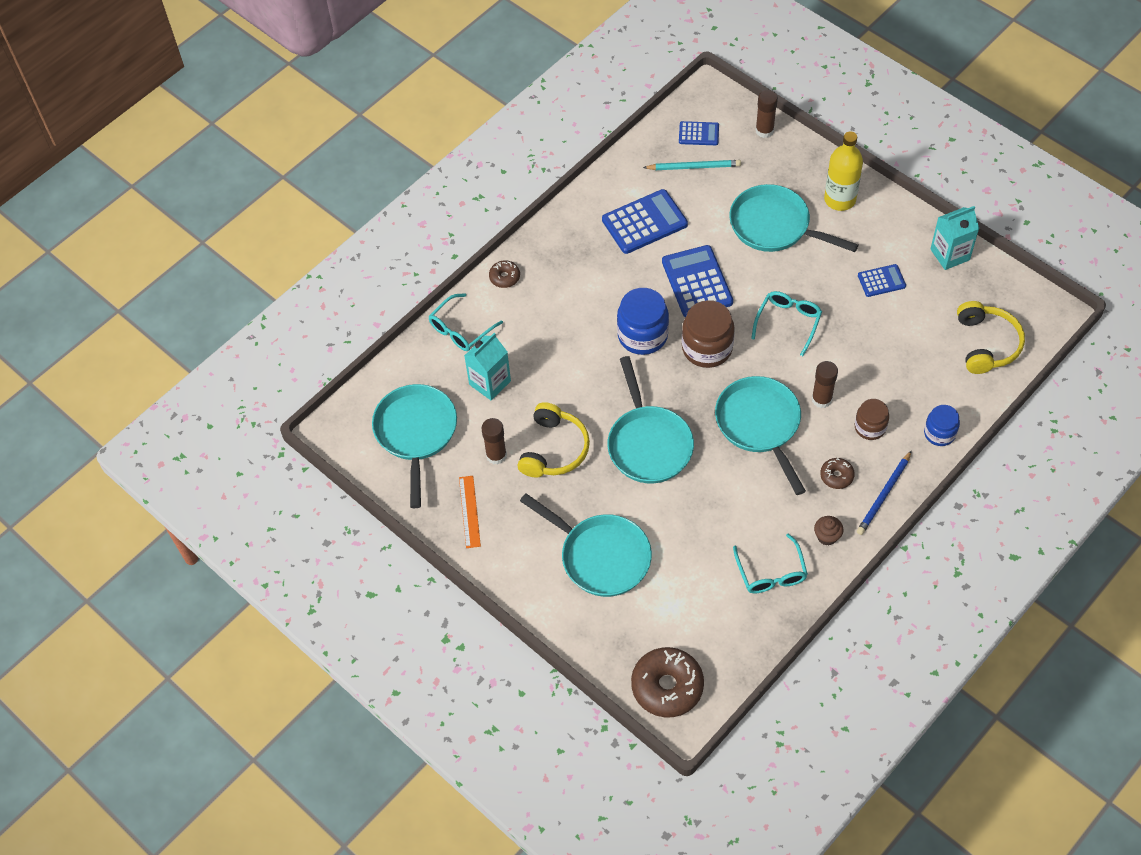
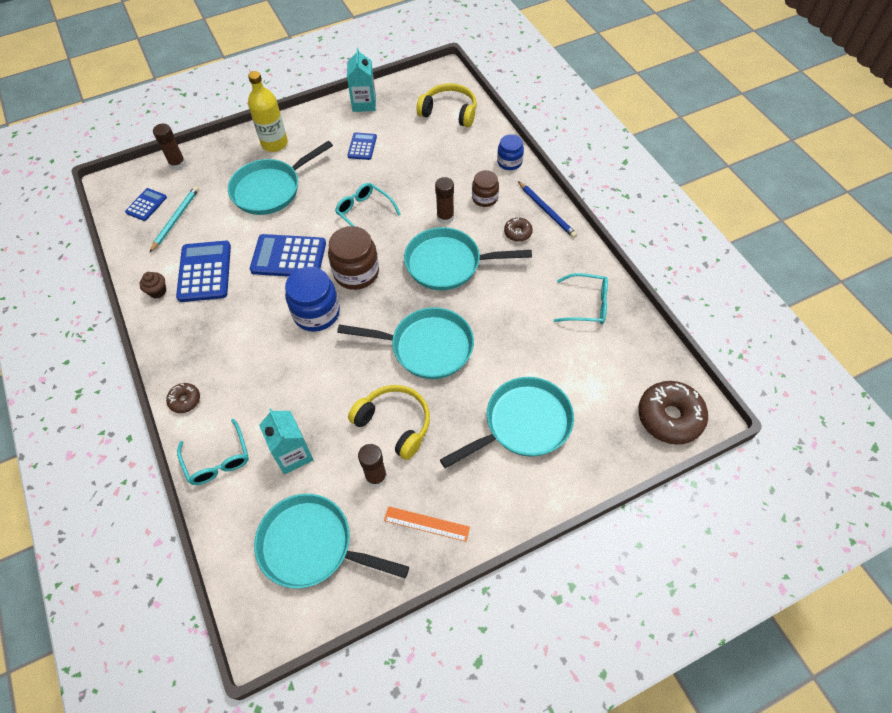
camera: 70 degrees left, 0 degrees up
(827, 536) = (568, 257): brown cupcake -> brown cupcake (157, 291)

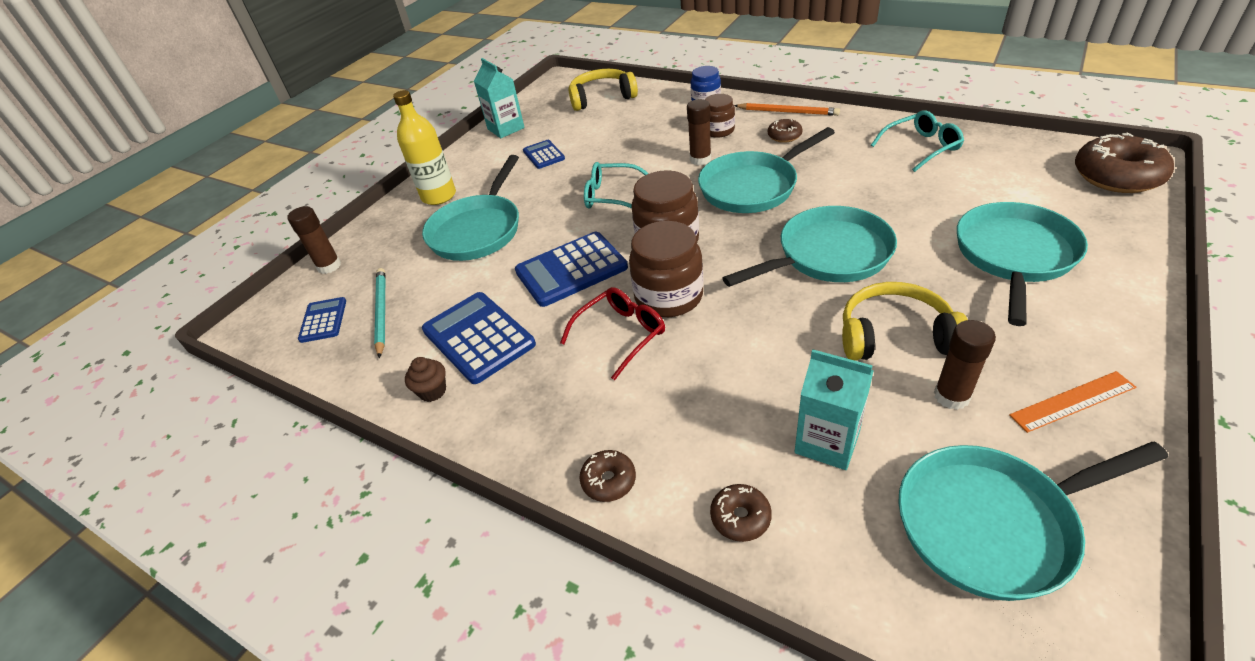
camera: 30 degrees left, 15 degrees down
(218, 460) = (740, 517): turquoise glasses -> brown donut
(269, 321) = (621, 334): none -> red glasses
(316, 313) = (668, 296): blue jar -> brown jar
(547, 211) = (787, 112): blue pencil -> orange pencil

